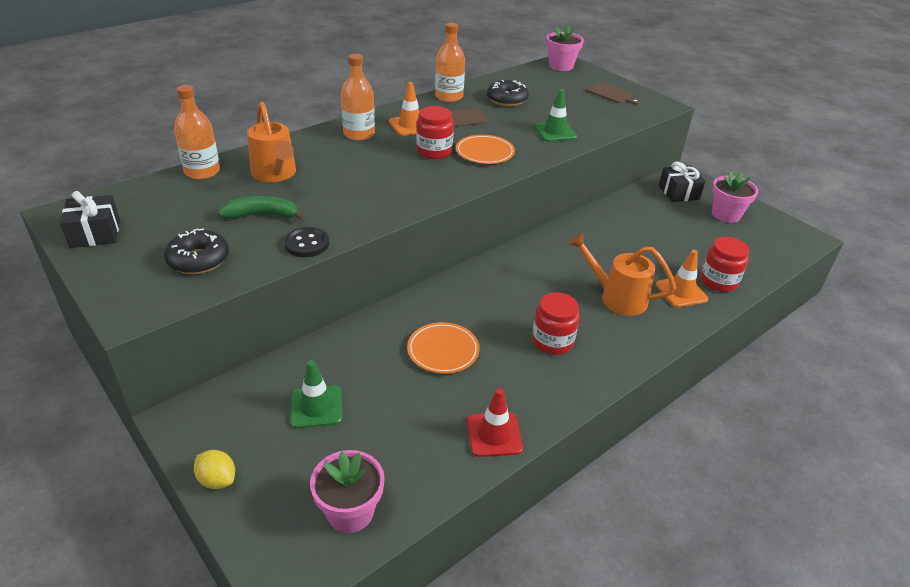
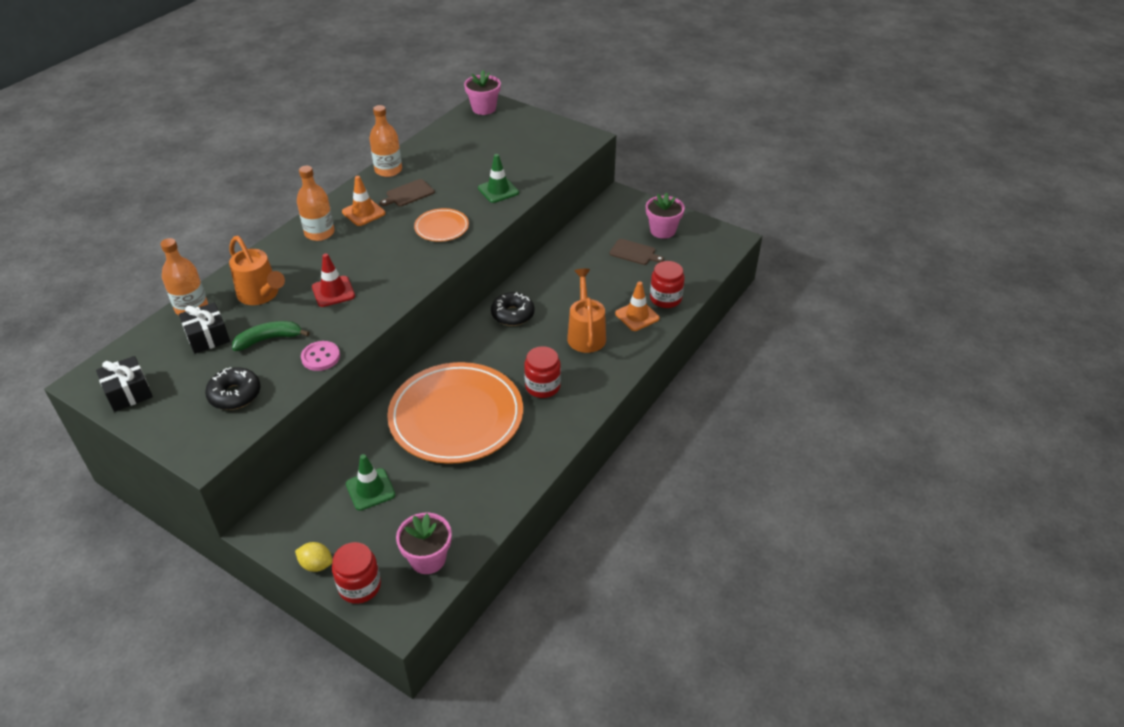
camera: 15 degrees left, 5 degrees up
(307, 244) = (320, 357): black button -> pink button
(434, 151) = (396, 237): red jar -> red jar (359, 586)
(443, 350) = (456, 416): orange plate -> orange plate, size x2.21
(494, 434) = (517, 474): red traffic cone -> red traffic cone (333, 291)
(507, 100) = (444, 162): black donut -> black donut (512, 314)
(611, 94) = (539, 134): brown cutting board -> brown cutting board (634, 252)
(617, 297) = (586, 334): orange watering can -> orange watering can turned 75 degrees clockwise
(678, 192) = (619, 217): black gift -> black gift (207, 337)

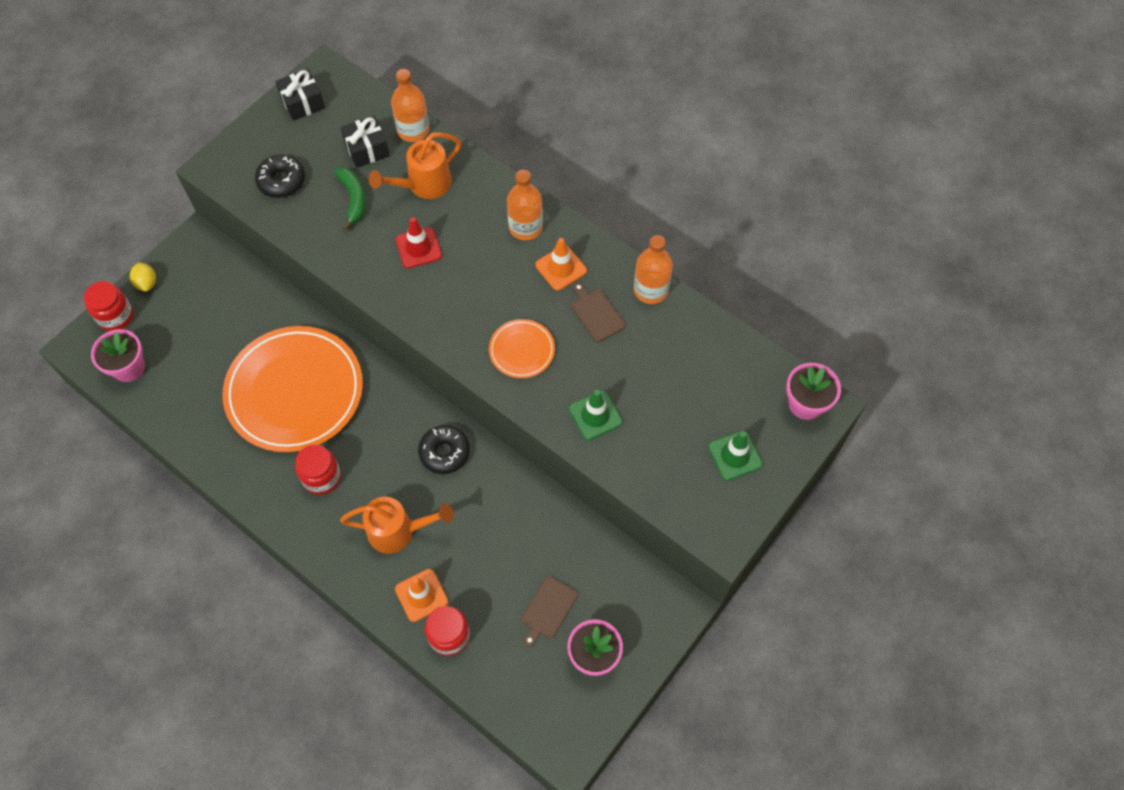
camera: 95 degrees right, 20 degrees up
(316, 564) = (147, 283): yellow lemon -> yellow lemon turned 45 degrees counterclockwise
(320, 357) = (318, 244): pink button -> none
(370, 489) = (218, 319): green traffic cone -> green traffic cone (735, 455)

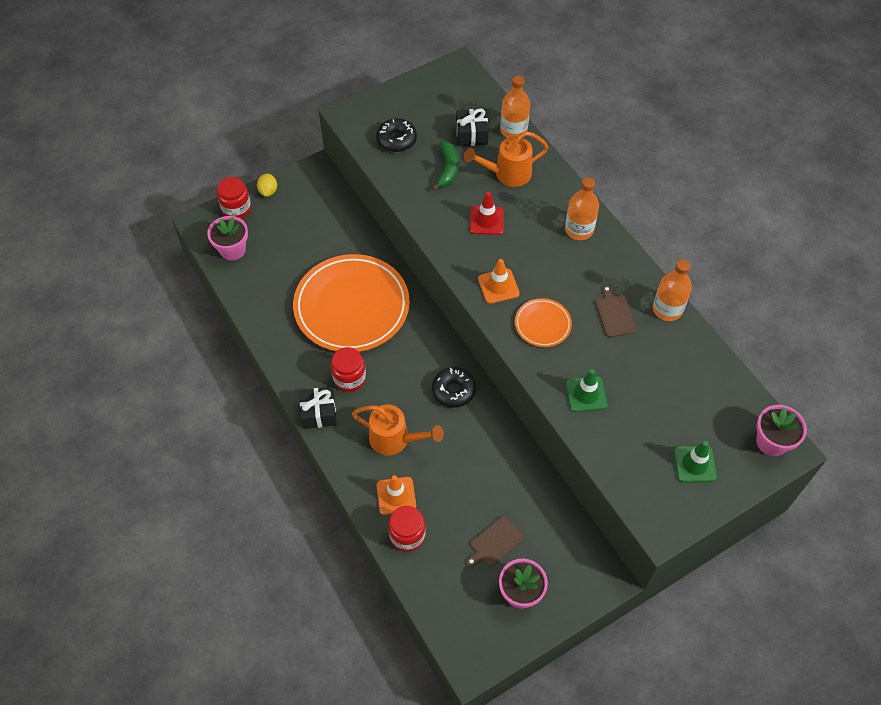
camera: 20 degrees right, 5 degrees down
(303, 102) = (433, 86): black gift -> black gift (319, 413)
(561, 268) = (597, 270): orange traffic cone -> orange traffic cone (498, 286)

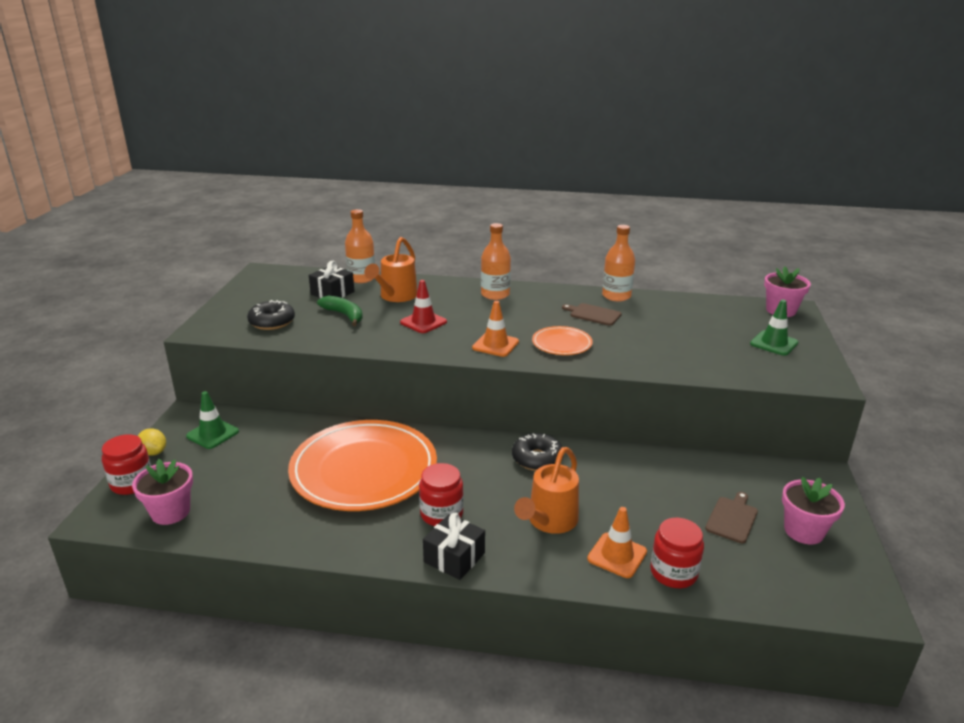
camera: 50 degrees left, 30 degrees down
(395, 439) = (549, 521): orange watering can -> orange watering can turned 150 degrees clockwise
(495, 542) = (732, 518): brown cutting board -> brown cutting board turned 150 degrees counterclockwise
(586, 394) = (656, 356): green traffic cone -> green traffic cone (212, 434)

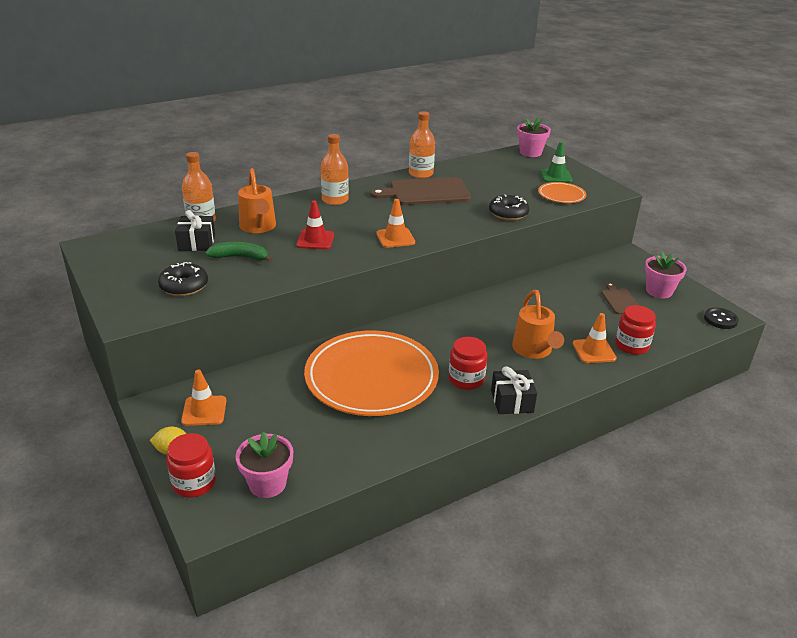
camera: 40 degrees left, 5 degrees up
(212, 434) = (204, 411): green traffic cone -> orange traffic cone
(537, 459) = (474, 315): black donut -> black donut (508, 213)
(562, 344) = (437, 221): orange plate -> orange plate (561, 195)
(593, 314) = (426, 192): brown cutting board -> brown cutting board, size x1.93
(849, 604) = (720, 319): none -> black button

